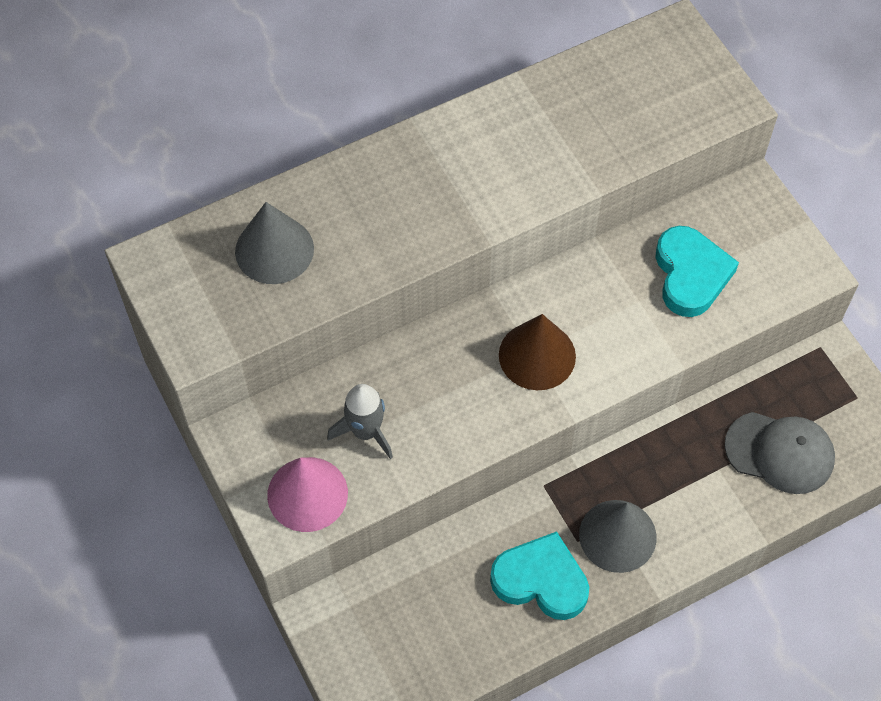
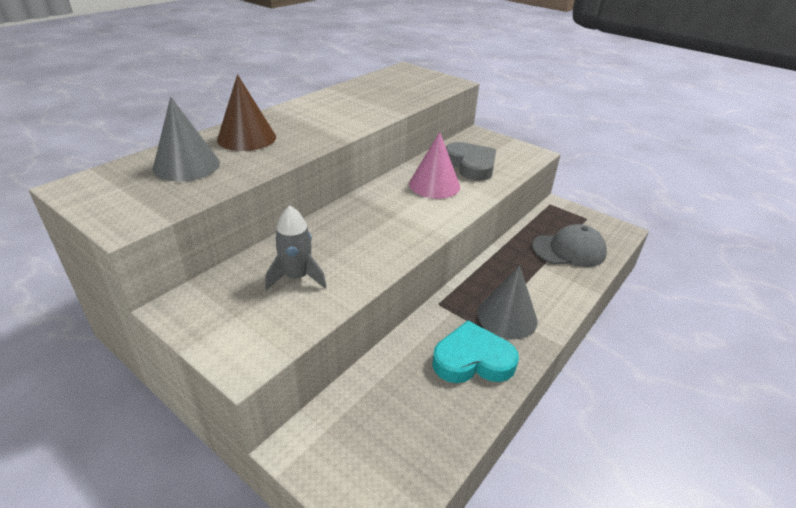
camera: 25 degrees left, 25 degrees down
(307, 494) = (260, 328): pink cone -> pink cone (434, 185)
(537, 355) = (403, 213): brown cone -> brown cone (246, 138)
(690, 275) = (471, 165): turquoise heart -> grey heart

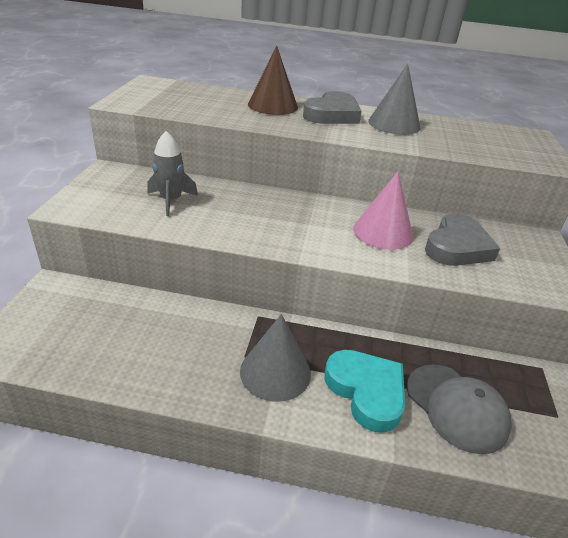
camera: 60 degrees right, 0 degrees up
(186, 165) = (208, 99): grey cone -> grey cone (394, 124)
(299, 119) = (332, 114): none -> grey heart
(472, 359) = (193, 359): turquoise heart -> turquoise heart (366, 391)

